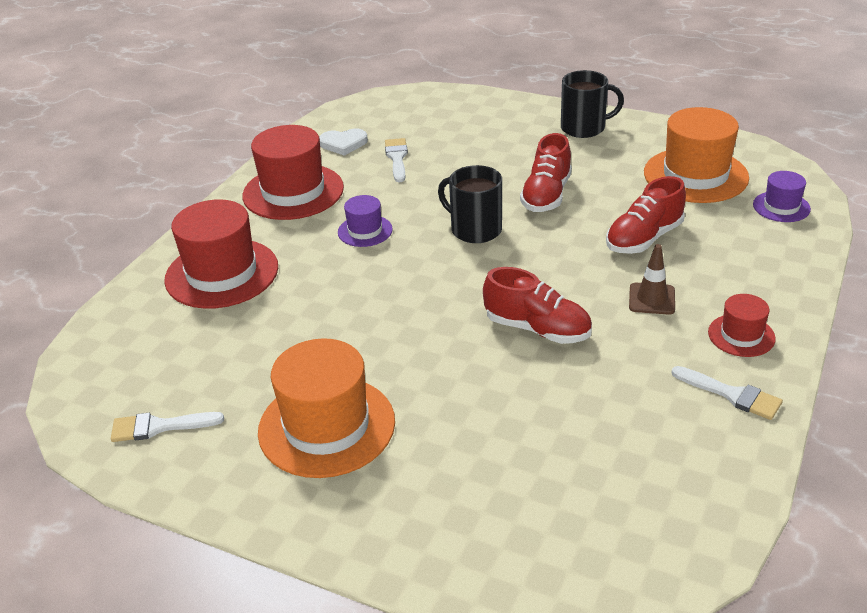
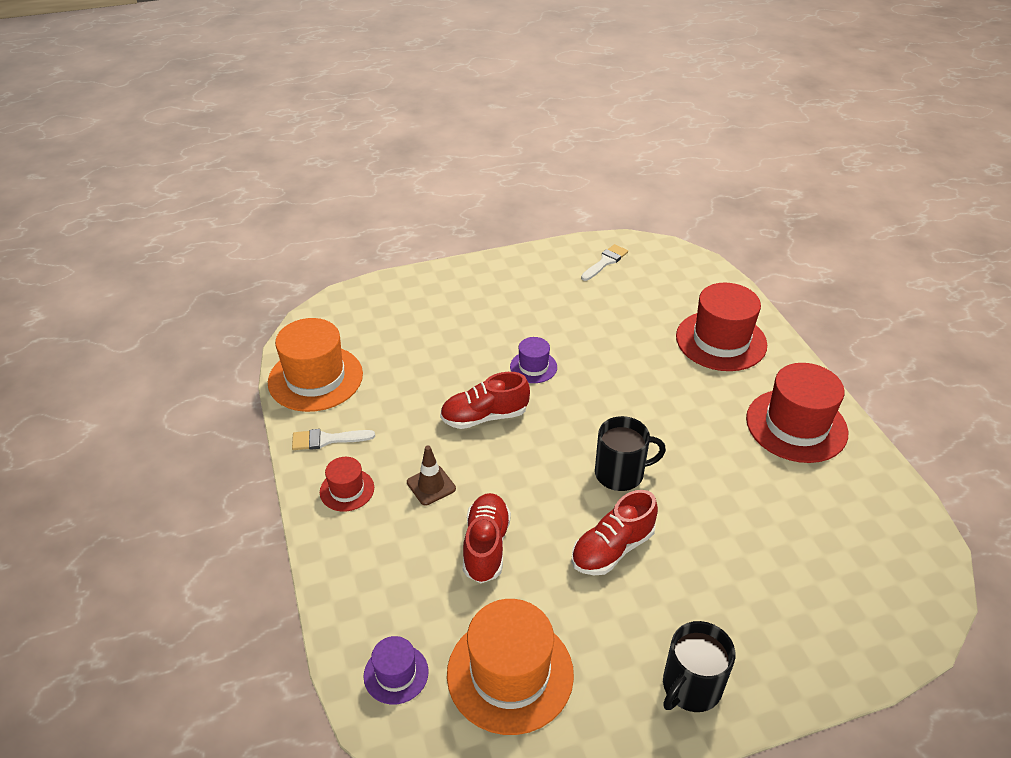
camera: 135 degrees right, 5 degrees up
(326, 426) = (530, 303): orange hat -> orange hat (315, 378)
(343, 144) = (854, 501): white heart -> none
(365, 231) = (691, 423): purple hat -> purple hat (533, 367)
(397, 158) = (786, 513): white brush -> none
(546, 195) = (612, 549): red shoe -> red shoe turned 105 degrees counterclockwise

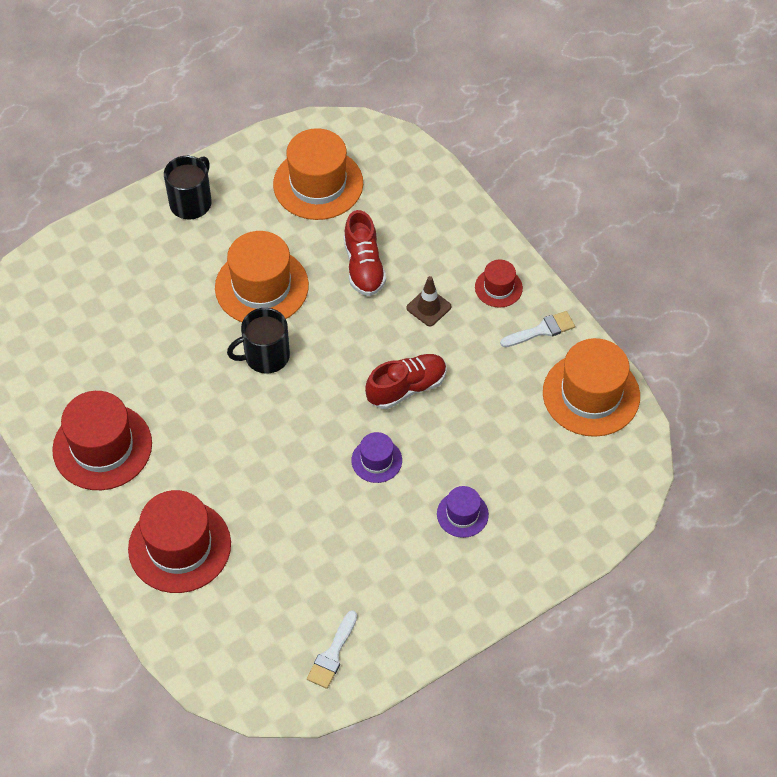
camera: 165 degrees right, 15 degrees up
(396, 674) = (396, 167): purple hat -> purple hat (462, 514)
(612, 549) = (261, 286): red shoe -> orange hat

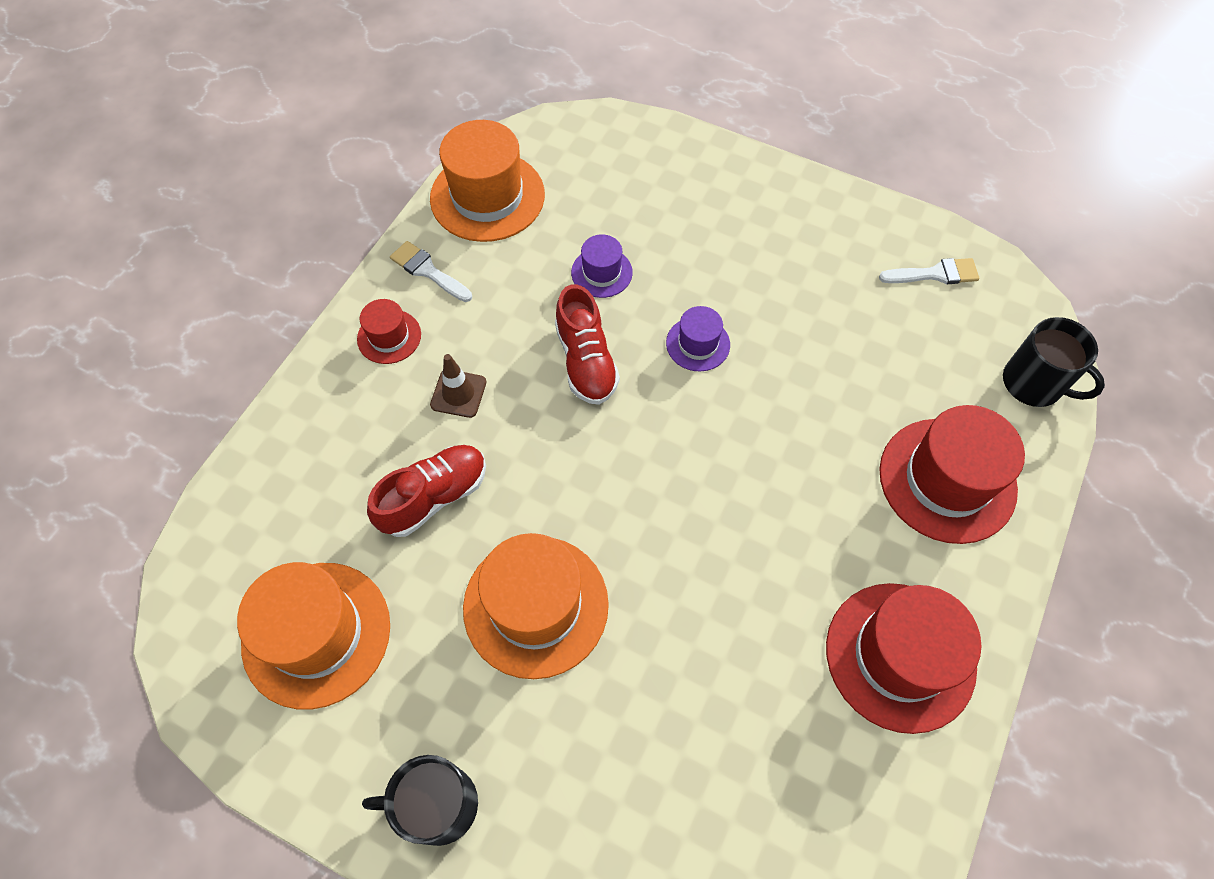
camera: 120 degrees left, 5 degrees up
(265, 356) = (639, 536): black mug -> black mug (1034, 383)
(406, 388) = (586, 361): red shoe -> red shoe turned 135 degrees counterclockwise
(462, 514) = (704, 240): purple hat -> purple hat (601, 272)

